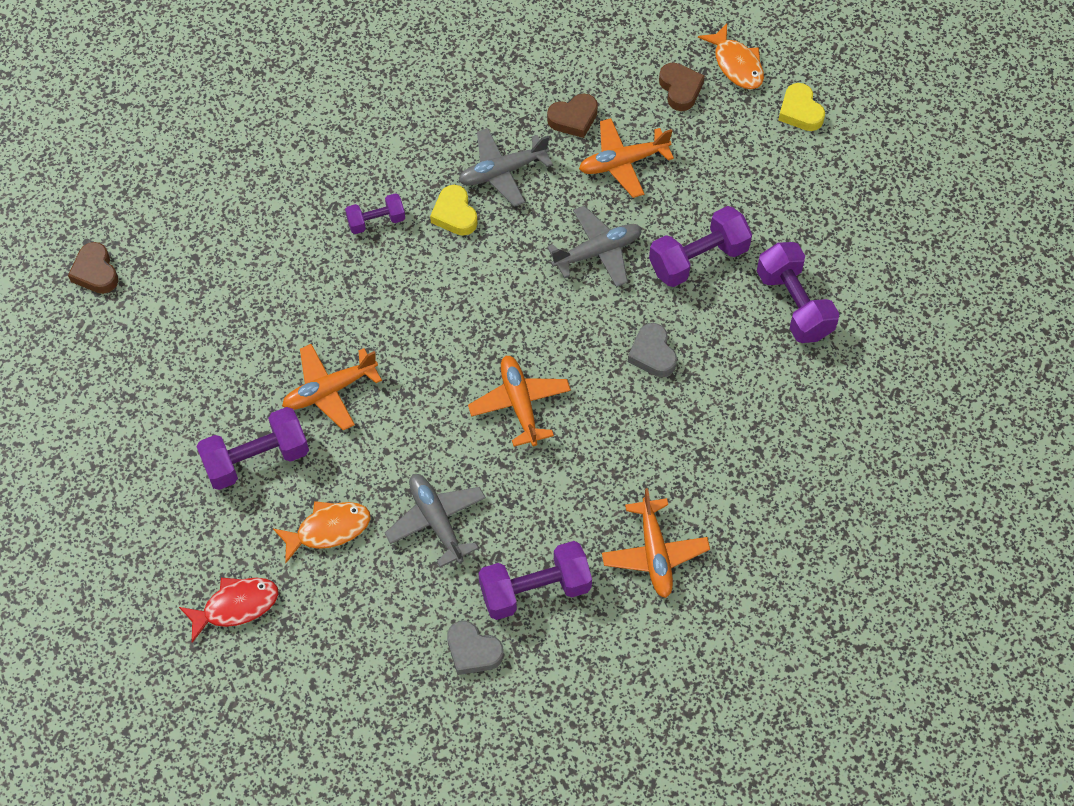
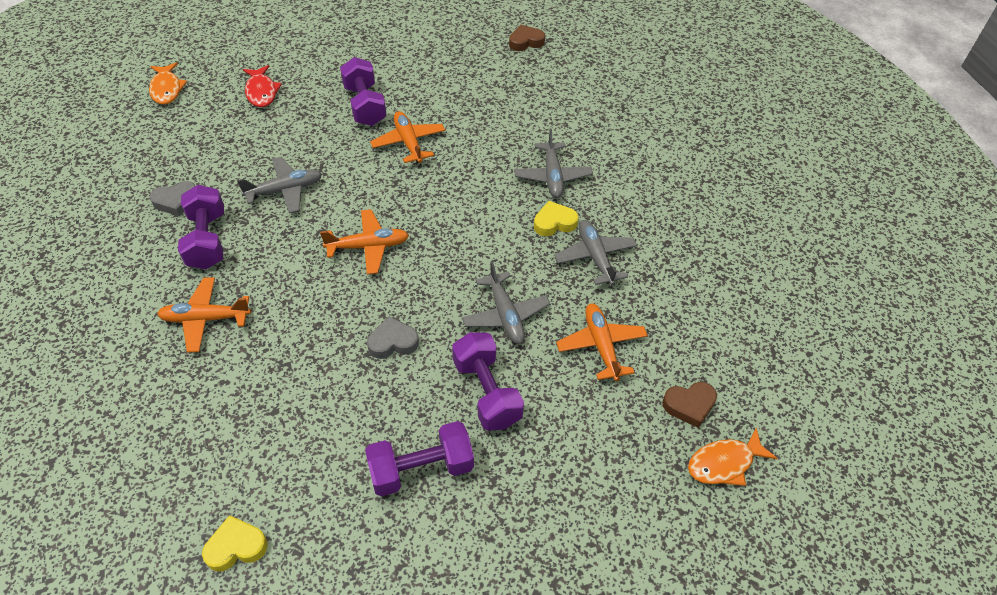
camera: 95 degrees right, 10 degrees down
(328, 529) = (299, 136): orange fish -> orange fish (167, 89)
(376, 221) = (552, 176): purple dumbbell -> grey plane
(473, 651) = (176, 201): grey heart -> grey heart turned 150 degrees counterclockwise
(573, 119) = (652, 313): brown heart -> none
(800, 111) = (662, 518): yellow heart -> yellow heart (236, 547)

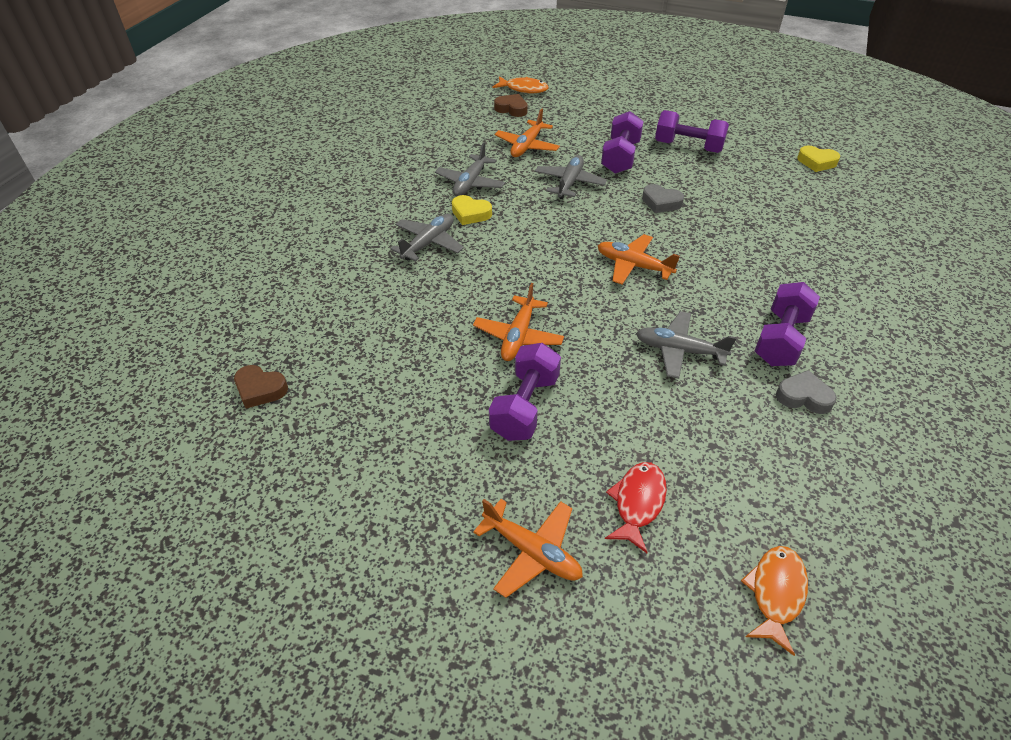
camera: 140 degrees left, 5 degrees down
(205, 319) = (802, 277): orange plane -> orange plane (532, 551)

